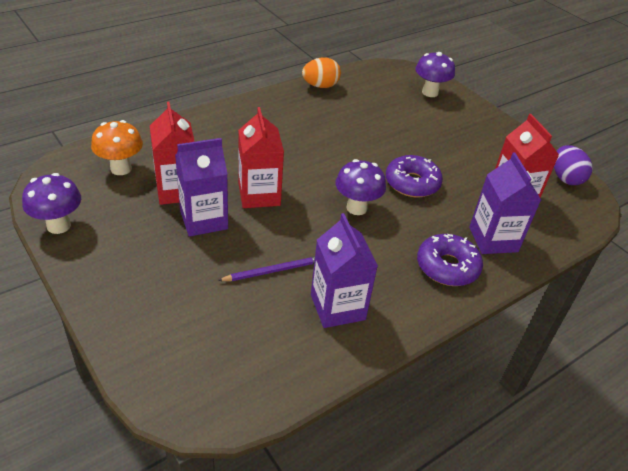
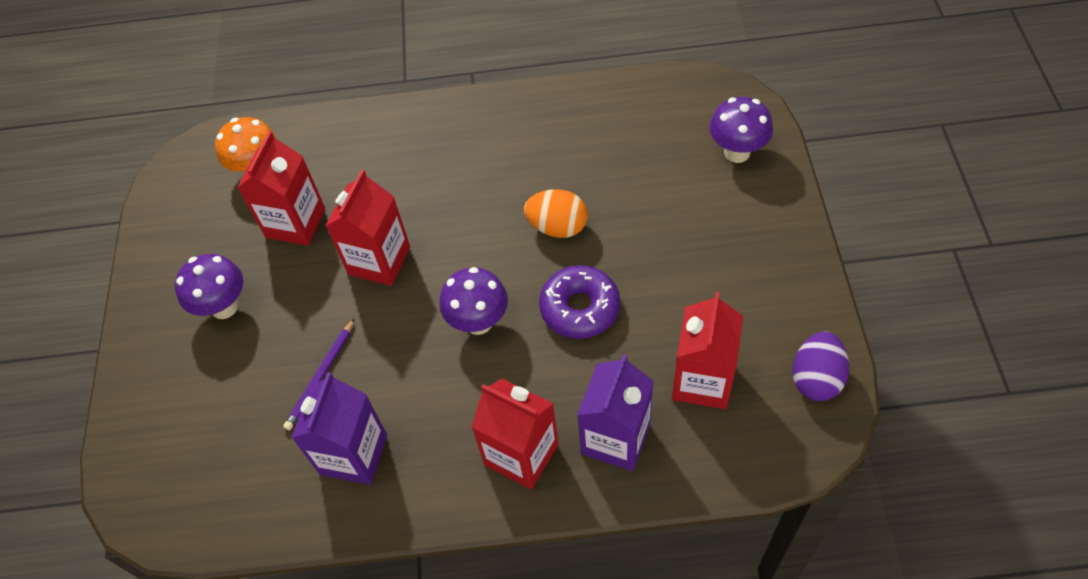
camera: 40 degrees right, 15 degrees up
(58, 225) = (155, 232): purple mushroom -> purple mushroom (224, 307)
(204, 220) = (296, 276): purple carton -> none
(273, 271) = (321, 376): purple pencil -> purple pencil turned 105 degrees clockwise
(320, 86) = (583, 98): orange egg -> orange egg (557, 227)
(447, 267) = (521, 454): purple donut -> red carton

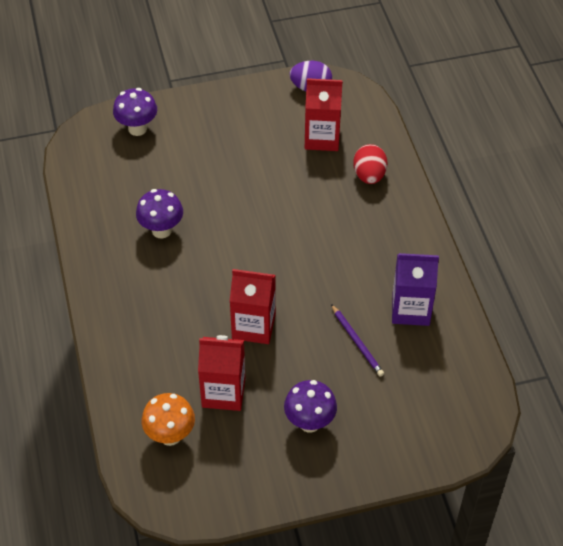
camera: 105 degrees left, 5 degrees down
(321, 376) = (357, 342): purple pencil -> purple pencil turned 45 degrees clockwise
(478, 322) = (298, 256): purple mushroom -> purple mushroom (161, 230)
(521, 454) = (390, 220): red carton -> none
(557, 227) = (211, 222): orange egg -> none
(580, 308) = (278, 202): purple donut -> none
(615, 438) = (369, 175): purple carton -> red egg

